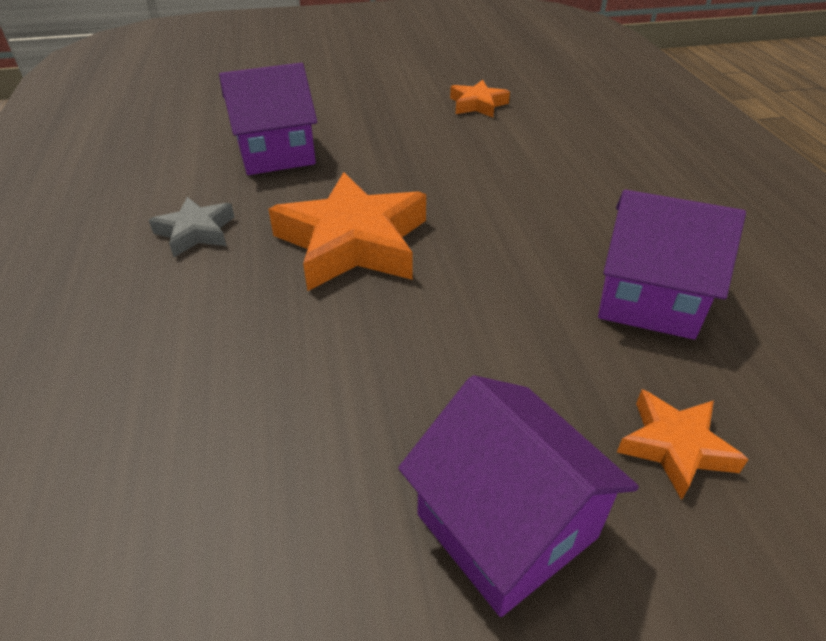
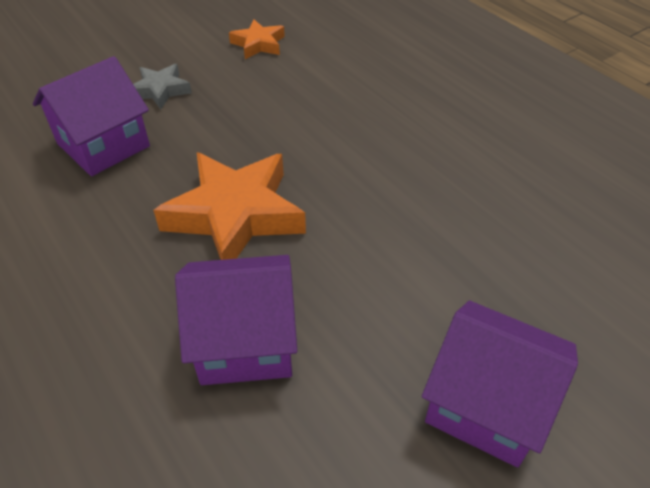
camera: 25 degrees left, 5 degrees up
(196, 232) = (83, 251): grey star -> grey star (160, 90)
(649, 299) = (486, 191): purple house -> purple house (245, 341)
(675, 447) = (559, 301): orange star -> none

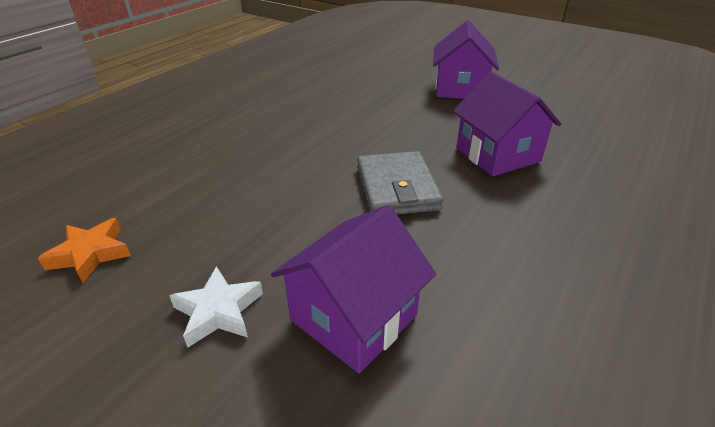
camera: 110 degrees left, 10 degrees down
(103, 145) = (353, 318): purple house -> purple house turned 75 degrees counterclockwise
(160, 90) = (218, 311): grey star -> white star
(235, 215) = (397, 188): orange star -> grey wallet

